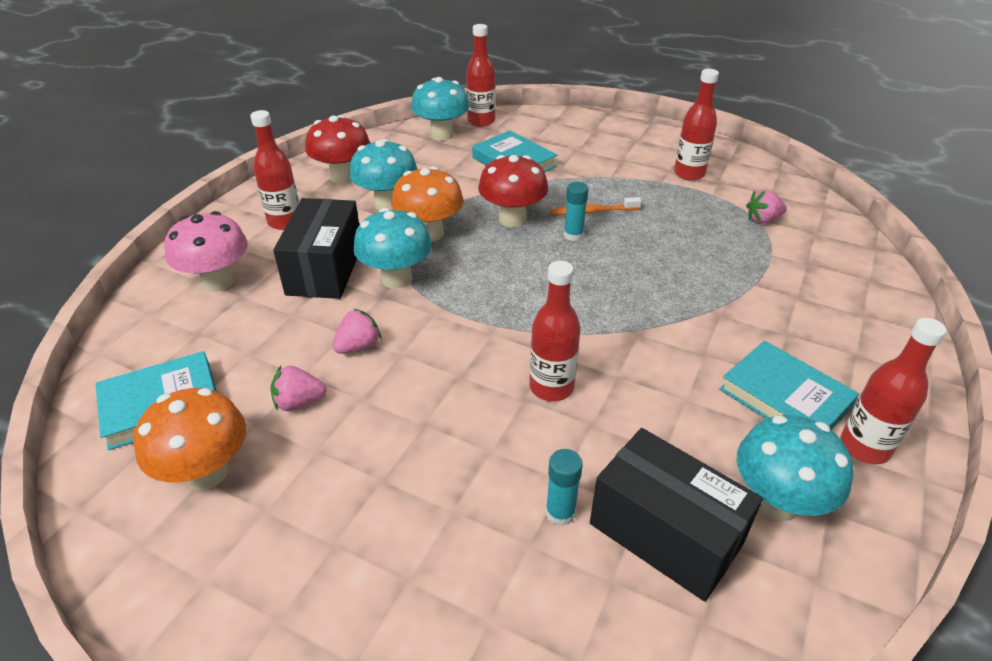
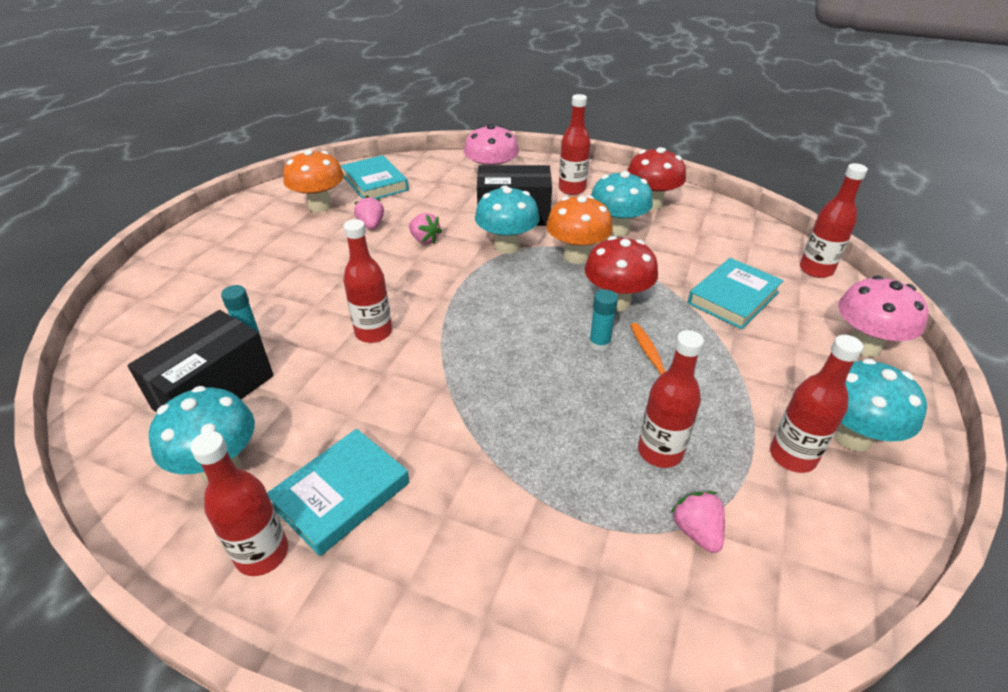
camera: 85 degrees right, 0 degrees up
(441, 135) = (764, 247): turquoise mushroom -> turquoise mushroom (852, 437)
(577, 125) = (864, 346): none -> pink mushroom
(696, 223) = (660, 451): none -> red bottle

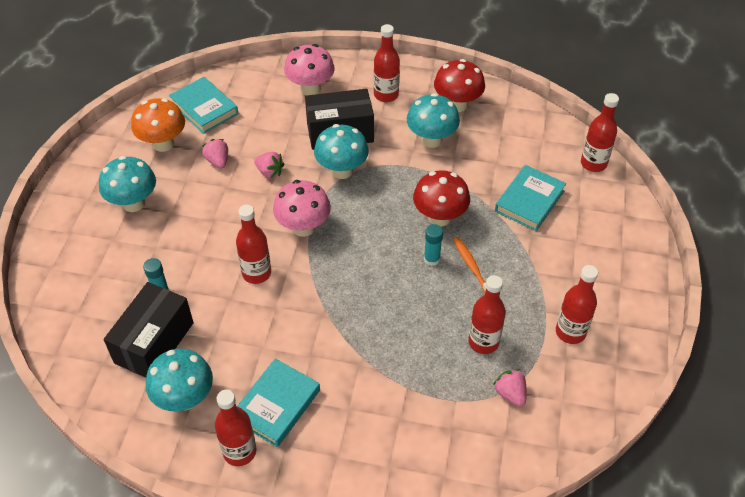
camera: 10 degrees left, 10 degrees up
(576, 256) = (401, 174): orange mushroom -> none
(852, 437) = (610, 311): turquoise mushroom -> turquoise mushroom (133, 203)
(864, 346) = (624, 234): pink mushroom -> pink mushroom (303, 227)

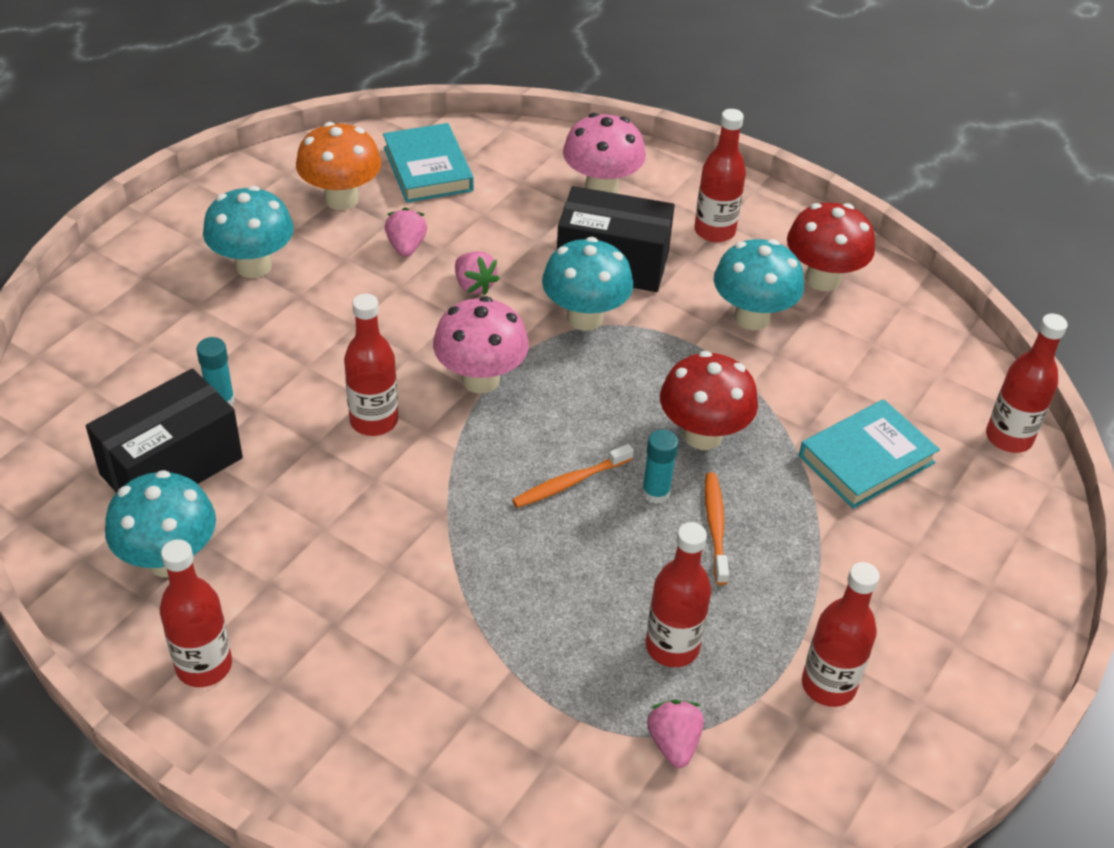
camera: 20 degrees right, 5 degrees down
(276, 405) = (296, 620): turquoise book -> none
(384, 270) = (570, 482): none -> orange toothbrush

